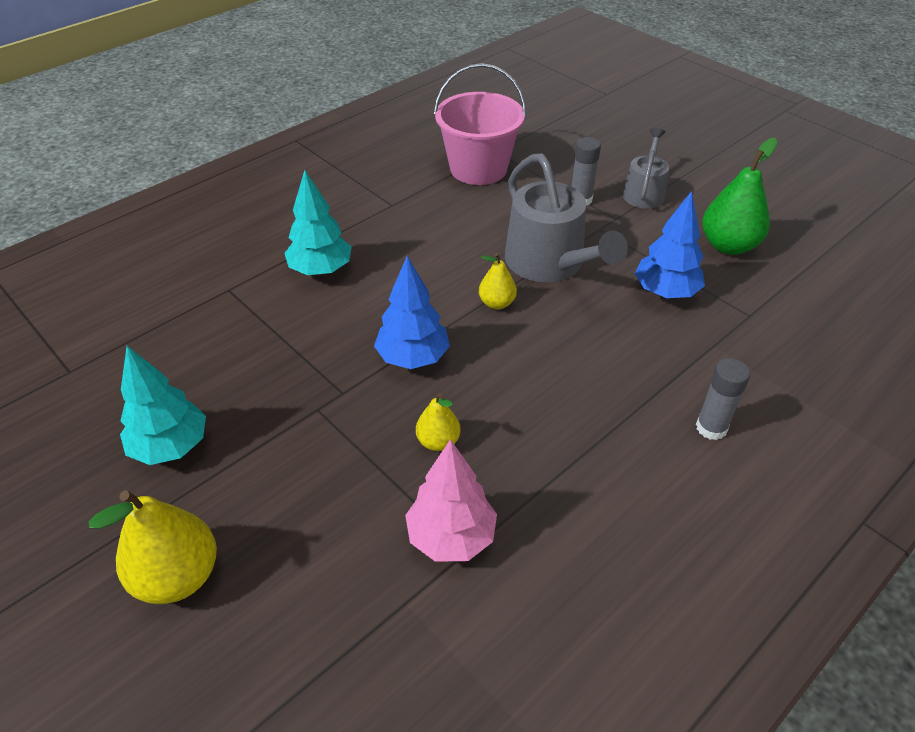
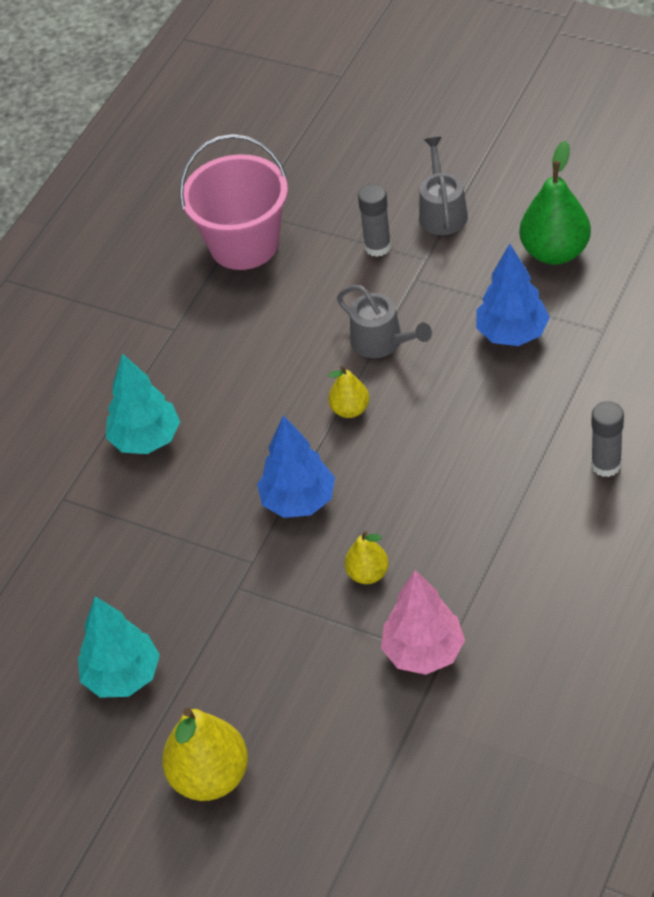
camera: 15 degrees left, 5 degrees up
(550, 263) = (382, 342): grey watering can -> grey watering can, size x0.58

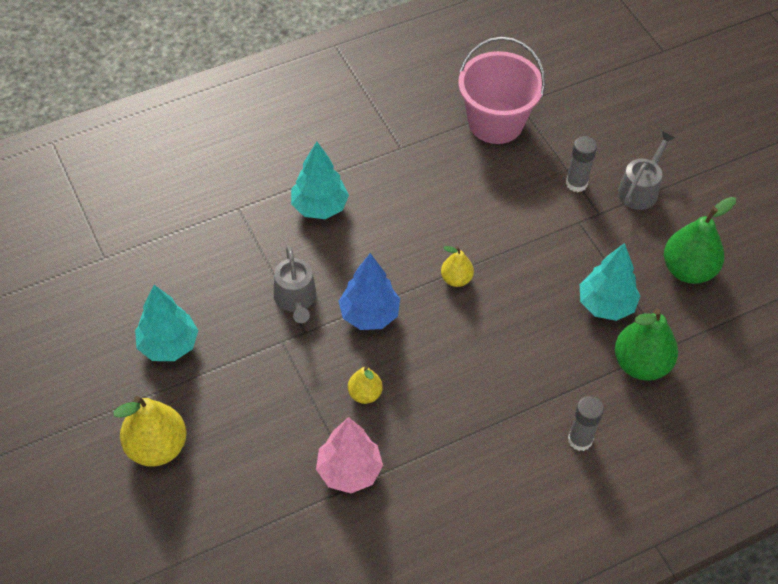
camera: 30 degrees right, 5 degrees up
(382, 342) = (518, 249): grey watering can -> grey watering can (295, 299)
(512, 334) = (606, 305): blue tree -> turquoise tree
(594, 361) = (641, 364): none -> green pear

